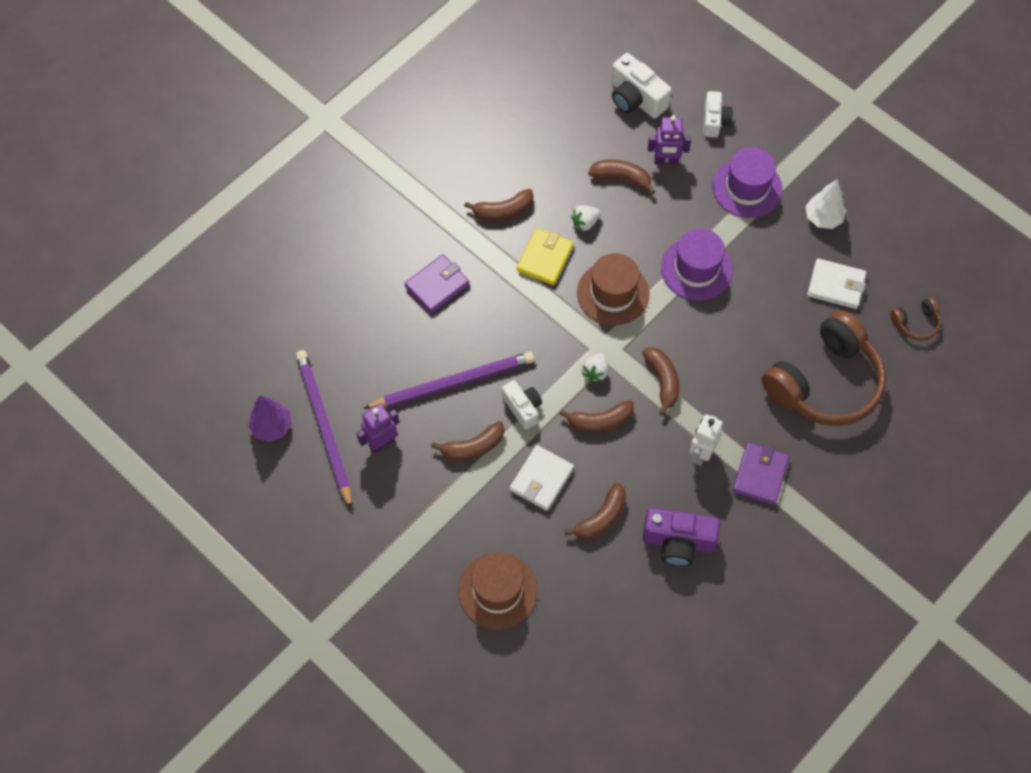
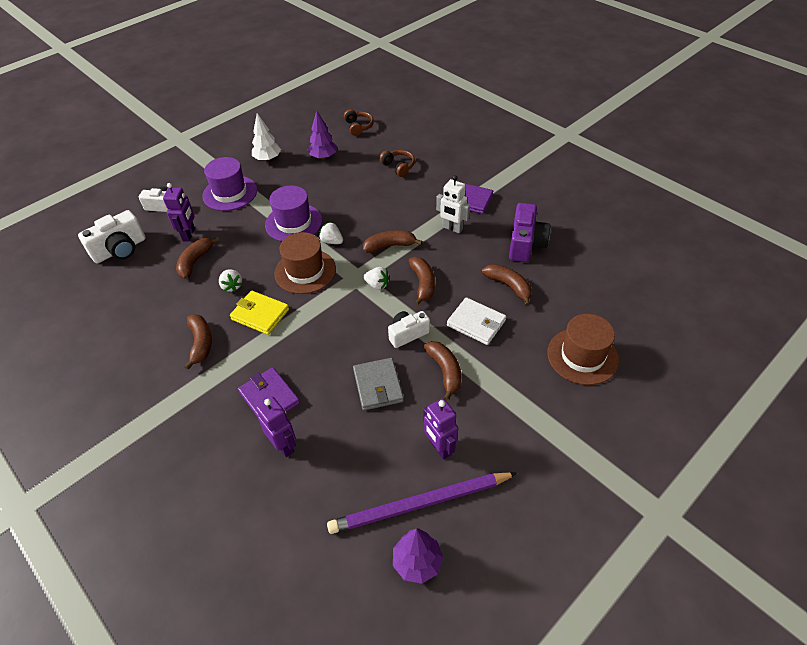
camera: 85 degrees left, 15 degrees down
(384, 307) = (284, 445): none -> purple robot
(453, 383) = (378, 386): purple pencil -> grey wallet
(666, 315) = (332, 241): none -> white strawberry
(824, 382) = (398, 167): brown headphones -> brown headphones, size x0.42
(836, 285) = (323, 157): white wallet -> purple tree

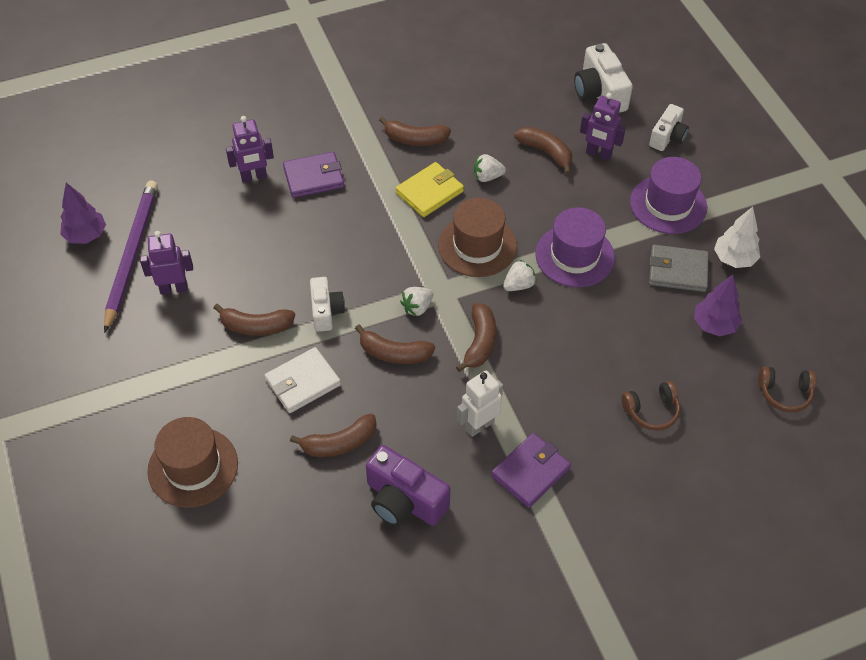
camera: 110 degrees right, 5 degrees up
(378, 386) = (274, 264): grey wallet -> grey wallet (677, 271)

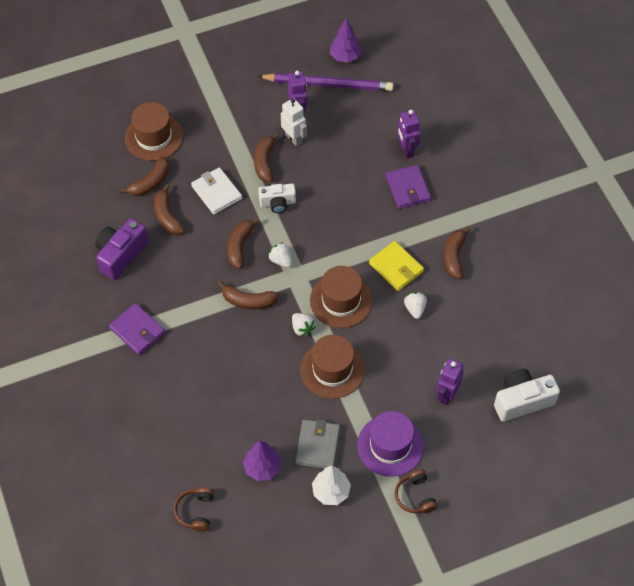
camera: 90 degrees right, 5 degrees up
(479, 425) = (177, 299): white robot -> white robot (293, 138)
(546, 152) = (445, 354): brown banana -> brown banana (150, 182)
(574, 256) = (332, 369): purple hat -> brown hat
(651, 411) = (184, 413): brown headphones -> brown headphones (415, 496)
(667, 137) = (471, 453): white camera -> none

